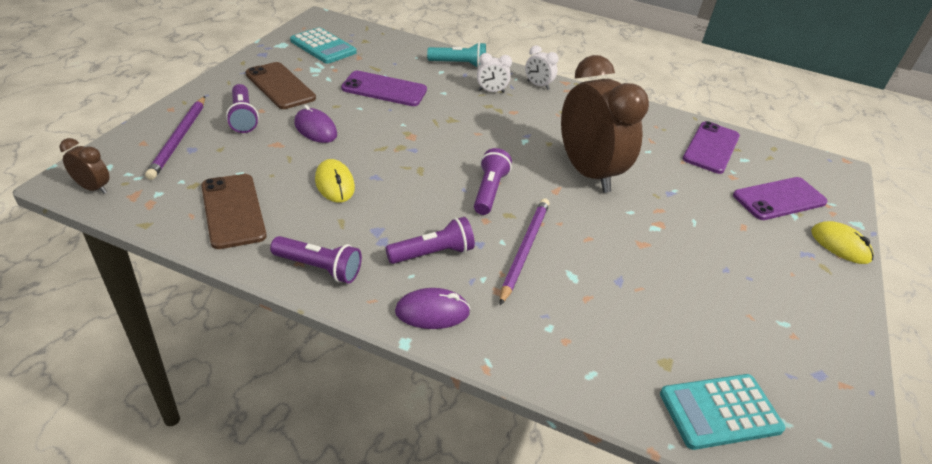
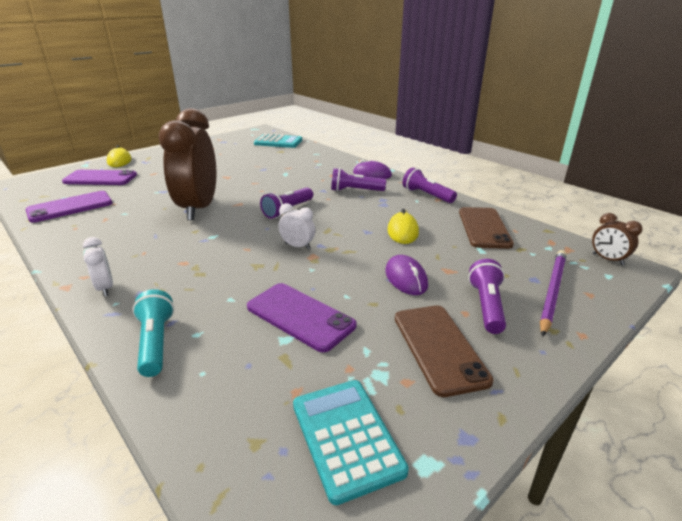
camera: 150 degrees left, 10 degrees down
(459, 64) = (156, 342): turquoise flashlight -> turquoise flashlight turned 45 degrees clockwise
(491, 91) = (172, 290): white clock -> white clock (297, 246)
(524, 249) = (299, 184): purple pencil -> none

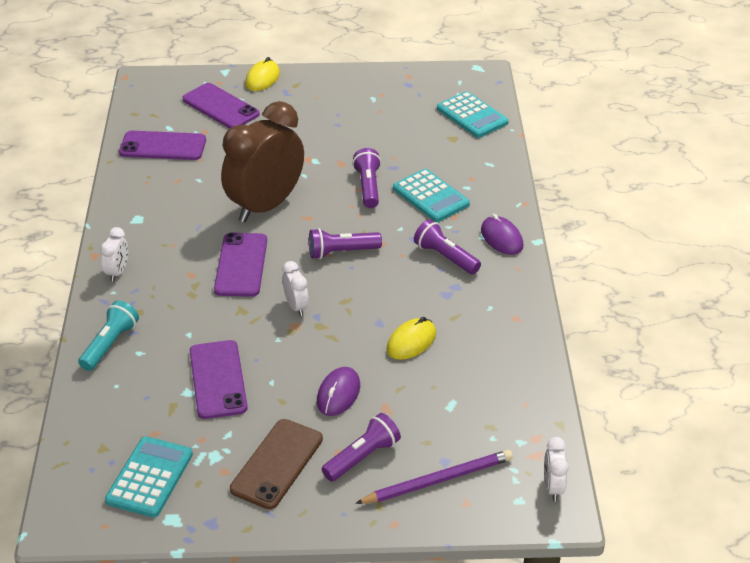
camera: 40 degrees right, 10 degrees up
(221, 242) = (241, 265): none -> purple phone
(305, 172) = (430, 196): none -> turquoise calculator
(426, 195) = (512, 305): purple flashlight -> purple flashlight (368, 187)
(484, 228) = (498, 383): brown phone -> none
(607, 259) = (553, 487): brown clock -> white clock

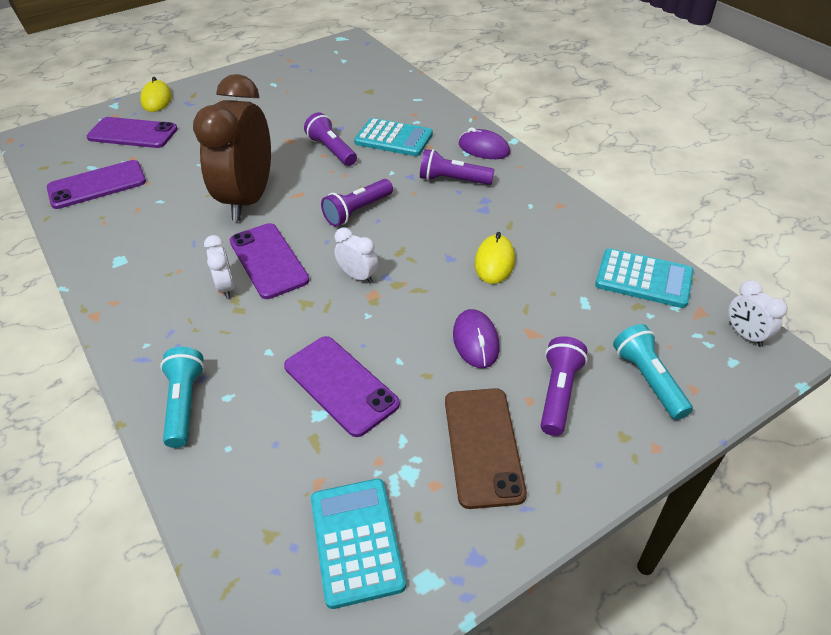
camera: 30 degrees left, 5 degrees up
(117, 272) = (136, 322): white clock -> white clock (226, 287)
(438, 480) = (648, 379): purple pencil -> turquoise flashlight
(472, 116) = (369, 71): turquoise calculator -> turquoise calculator (643, 279)

